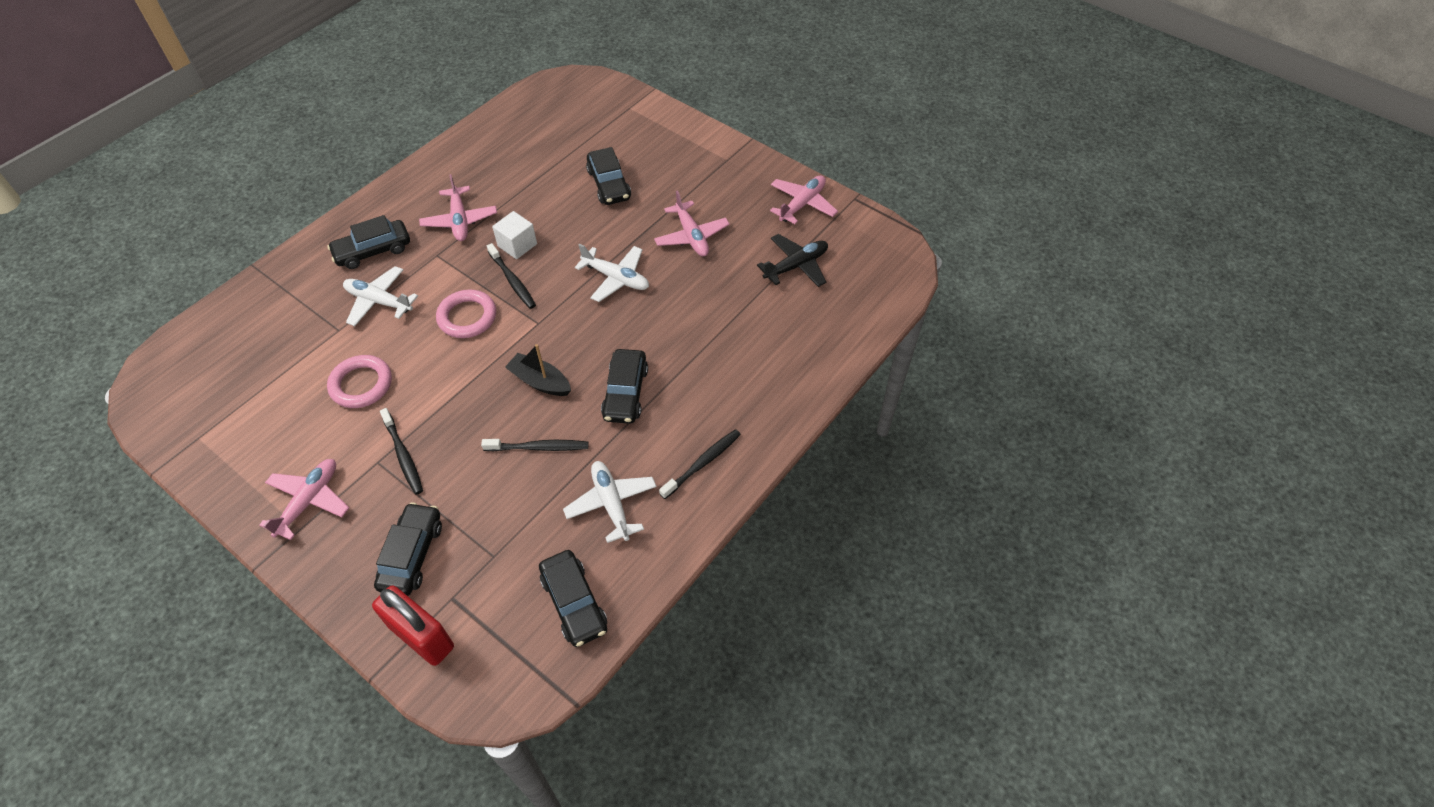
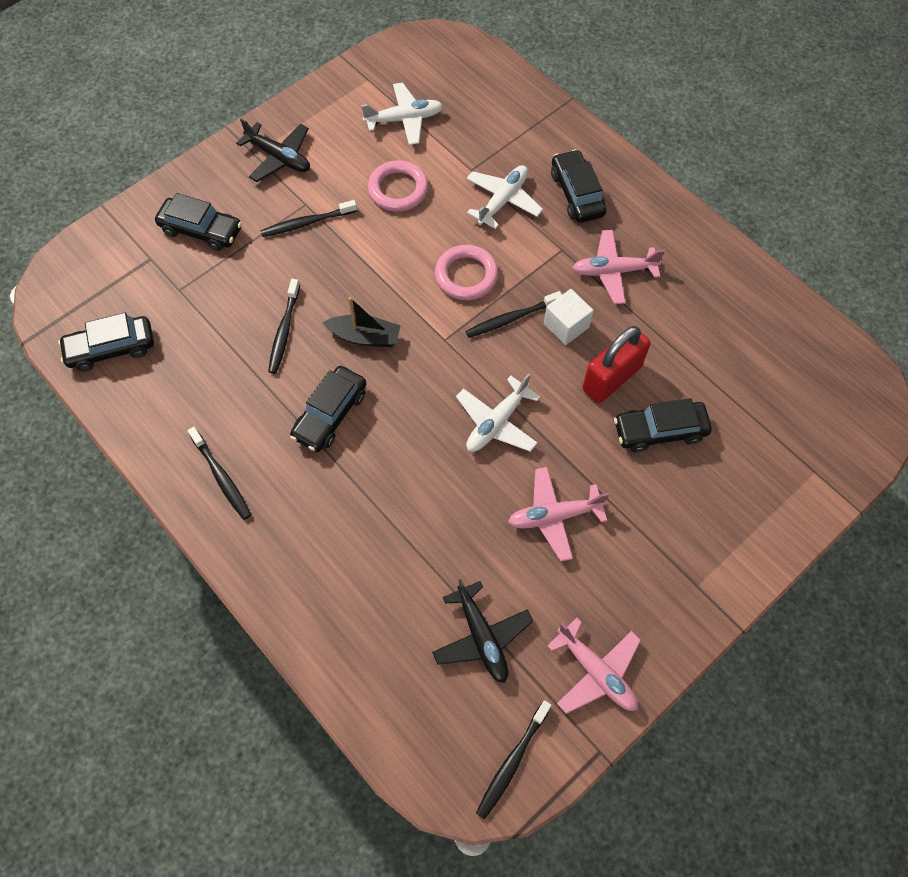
camera: 100 degrees right, 10 degrees up
(309, 501) = (279, 157): pink plane -> black plane
(421, 636) = (123, 237): red padlock -> red padlock (611, 378)
(540, 382) = (365, 337): black boat -> black boat turned 60 degrees clockwise
(611, 504) = (201, 388): white plane -> white plane (404, 119)
(625, 393) = (330, 414): black car -> black car turned 75 degrees counterclockwise
(876, 240) = (512, 761): none -> black toothbrush

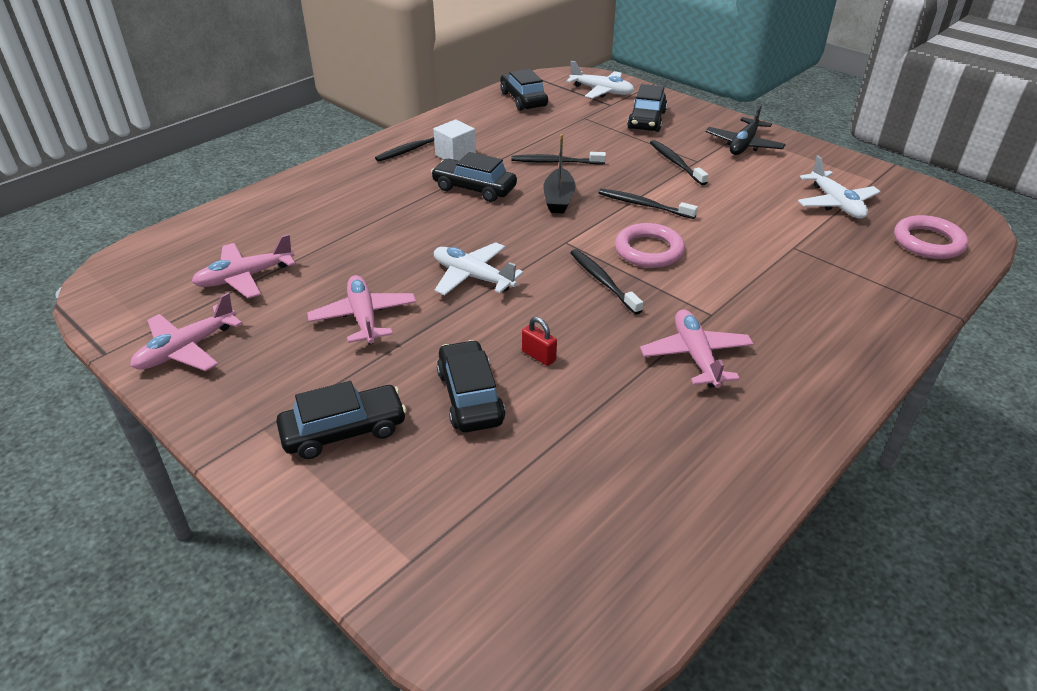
camera: 85 degrees right, 25 degrees down
(398, 189) = (740, 205): pink ring -> pink ring (928, 242)
(482, 637) = (245, 277): black plane -> pink plane
(503, 200) = (761, 269): white plane -> white plane (601, 91)
(512, 761) = (121, 299): black toothbrush -> black toothbrush (644, 205)
(566, 325) = (604, 320): white cube -> white cube (455, 155)
(577, 194) = (802, 324): black car -> black car (344, 431)
(611, 378) = (538, 356): red padlock -> red padlock, size x0.45

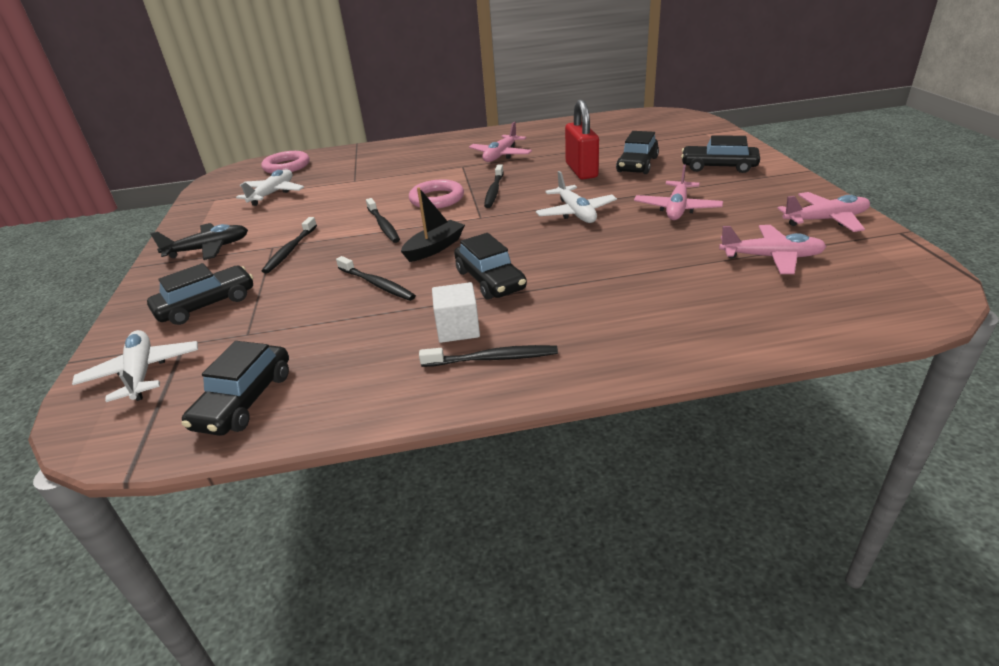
camera: 140 degrees left, 5 degrees down
(538, 356) = (581, 170): red padlock -> red padlock, size x2.21

